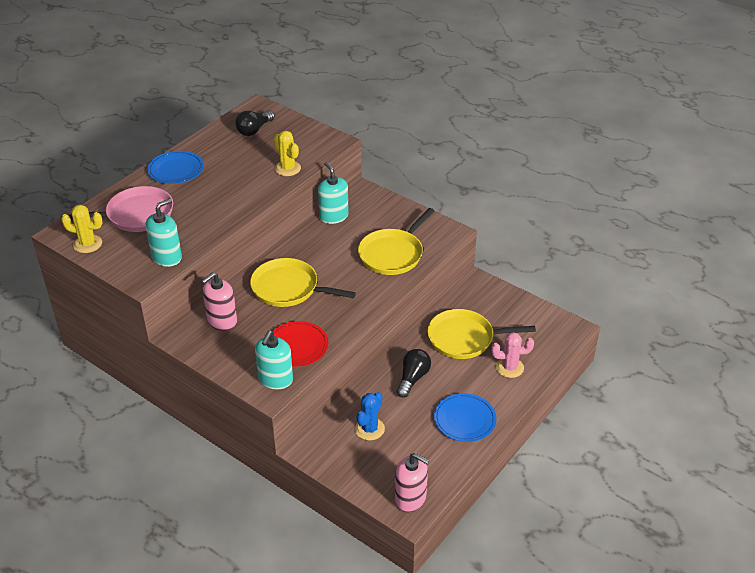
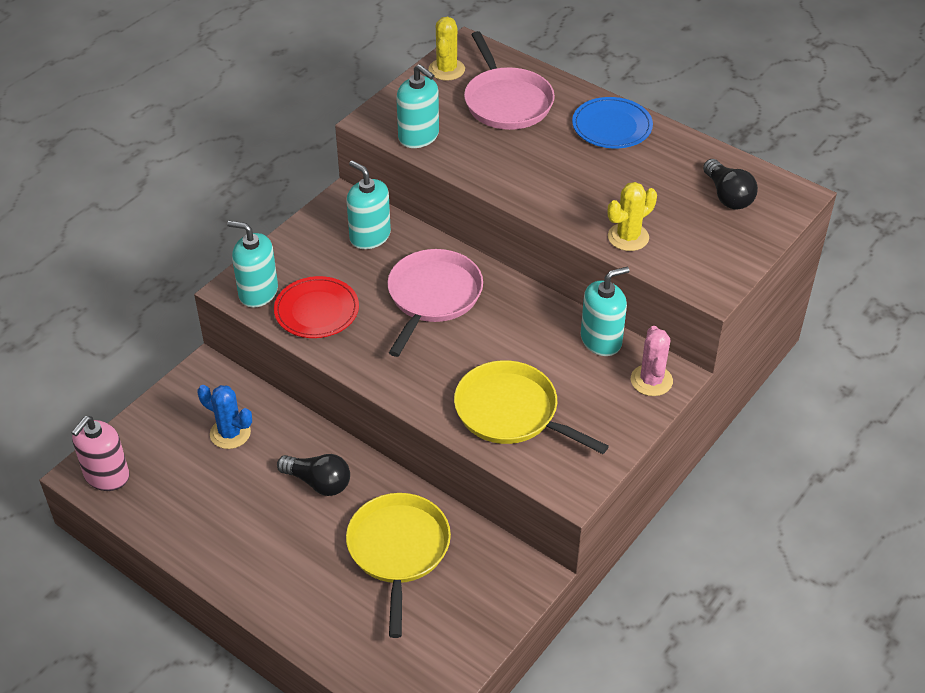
camera: 90 degrees right, 5 degrees up
(222, 321) = (370, 236): pink soap dispenser -> turquoise soap dispenser
(254, 130) = (727, 196): black light bulb -> black light bulb turned 150 degrees counterclockwise
(288, 288) = (433, 296): yellow pan -> pink pan
(464, 419) = (232, 542): blue plate -> none
(509, 367) = (331, 607): pink cactus -> pink cactus (651, 380)

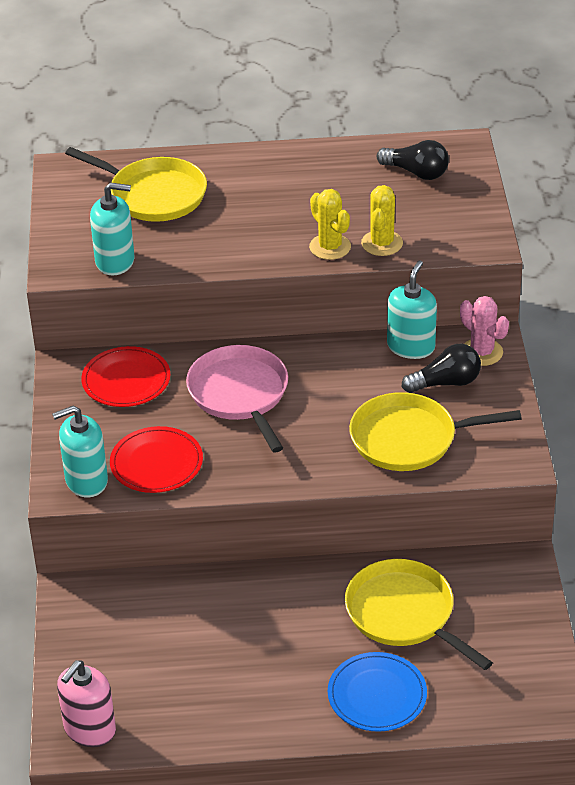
camera: 40 degrees left, 5 degrees down
(106, 476) = (89, 729): pink soap dispenser -> pink soap dispenser turned 45 degrees clockwise
(230, 433) = (156, 625): blue cactus -> none
(318, 482) = (279, 610): black light bulb -> black light bulb (446, 383)
(370, 236) = (126, 380): turquoise soap dispenser -> red plate
(446, 70) = (67, 196): yellow cactus -> yellow cactus (330, 247)
(507, 102) = (154, 195): pink pan -> yellow pan
(612, 126) = (264, 168): blue plate -> blue plate (377, 695)

